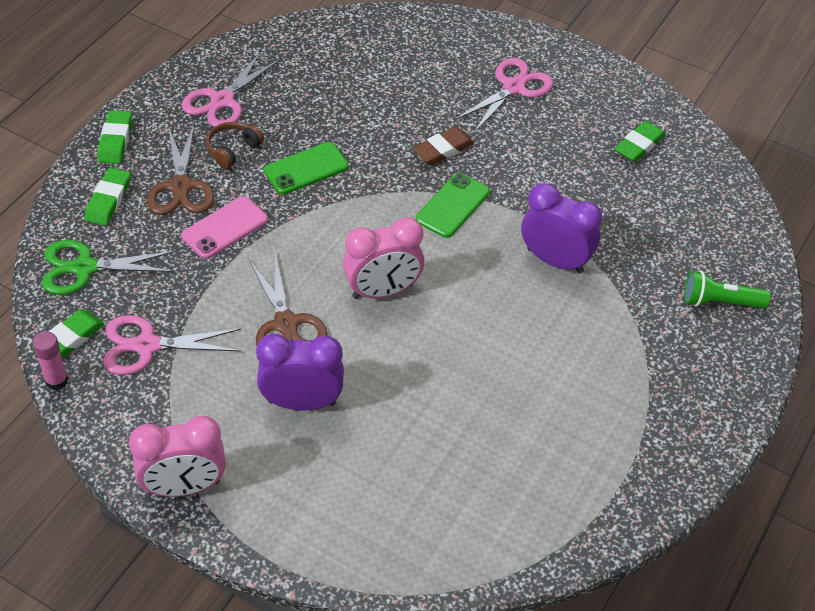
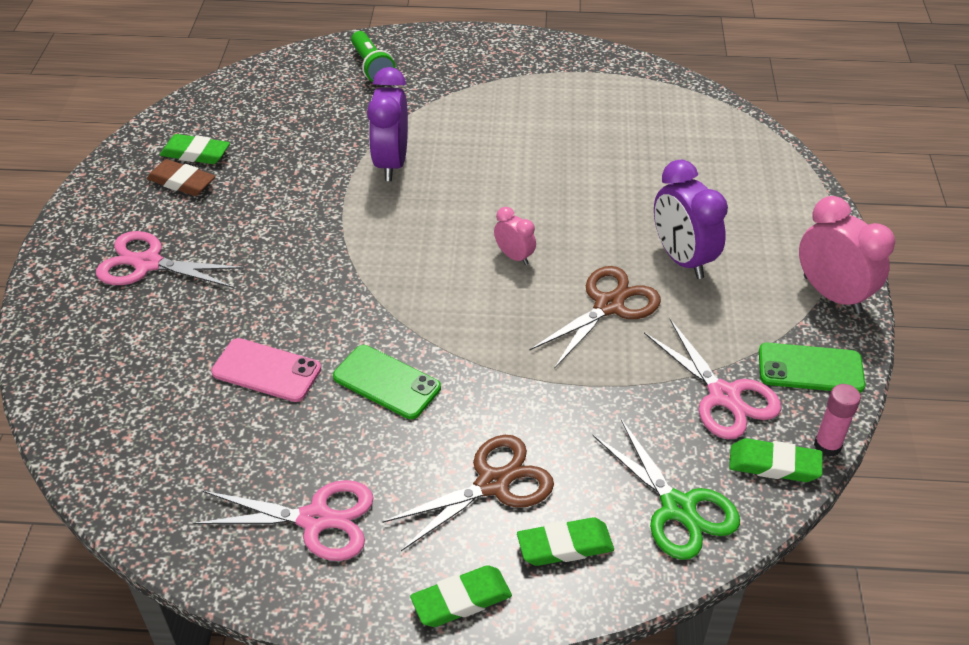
camera: 115 degrees left, 5 degrees down
(225, 228) = (525, 411): pink phone -> pink phone (266, 371)
(233, 150) = (398, 464): brown headphones -> none
(383, 291) = (514, 256): pink clock -> pink clock, size x0.53
(443, 150) = (285, 284): brown eraser -> brown eraser (181, 182)
(453, 206) = (365, 249): green phone -> green phone (810, 368)

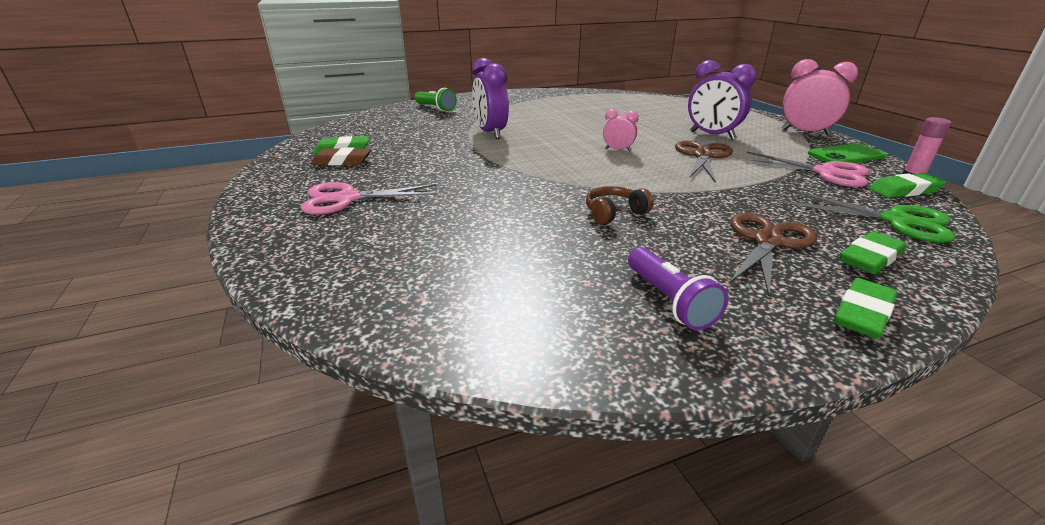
camera: 25 degrees left, 15 degrees down
(266, 371) = (512, 228): pink phone -> none
(316, 519) = (669, 301): pink scissors -> purple flashlight
(386, 382) = (614, 213): green phone -> brown headphones

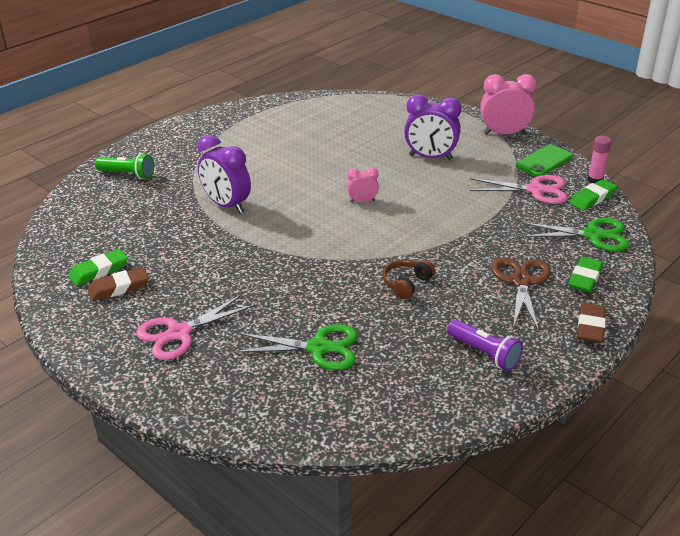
camera: 25 degrees left, 5 degrees up
(463, 242) = (318, 348): none -> green scissors
(702, 156) = (436, 191): brown scissors -> none
(862, 313) = (590, 326): green eraser -> brown eraser

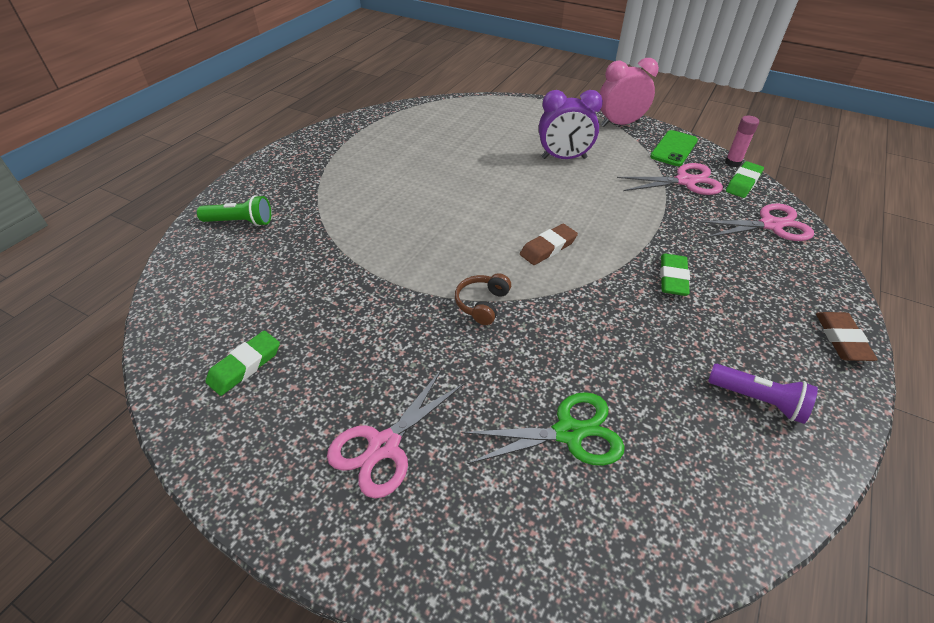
camera: 15 degrees left, 10 degrees up
(119, 288) = (279, 388): brown eraser -> brown eraser (548, 248)
(226, 205) = (373, 246): purple clock -> none
(362, 201) = (521, 219): pink clock -> none
(406, 284) = (621, 318): brown headphones -> brown headphones (482, 304)
(521, 281) = (737, 293): brown scissors -> none
(585, 278) = (796, 278): green eraser -> green eraser (673, 278)
(593, 235) = (771, 225): green scissors -> pink scissors

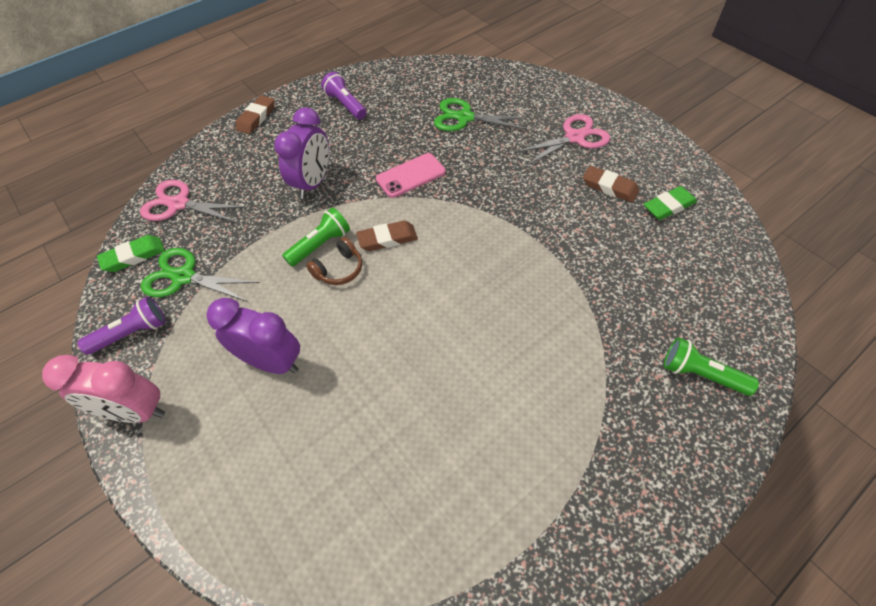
camera: 155 degrees left, 10 degrees up
(323, 372) = (609, 187): none -> brown eraser
(482, 304) = (474, 204): brown headphones -> brown headphones (339, 269)
(576, 317) = (410, 175): none -> pink phone
(604, 228) = (320, 245): none -> green flashlight
(673, 278) = (313, 183): green eraser -> purple clock
(674, 148) = (132, 333): green phone -> purple flashlight
(685, 181) = (183, 277): pink scissors -> green scissors
(732, 163) = (103, 287): pink glue stick -> none

